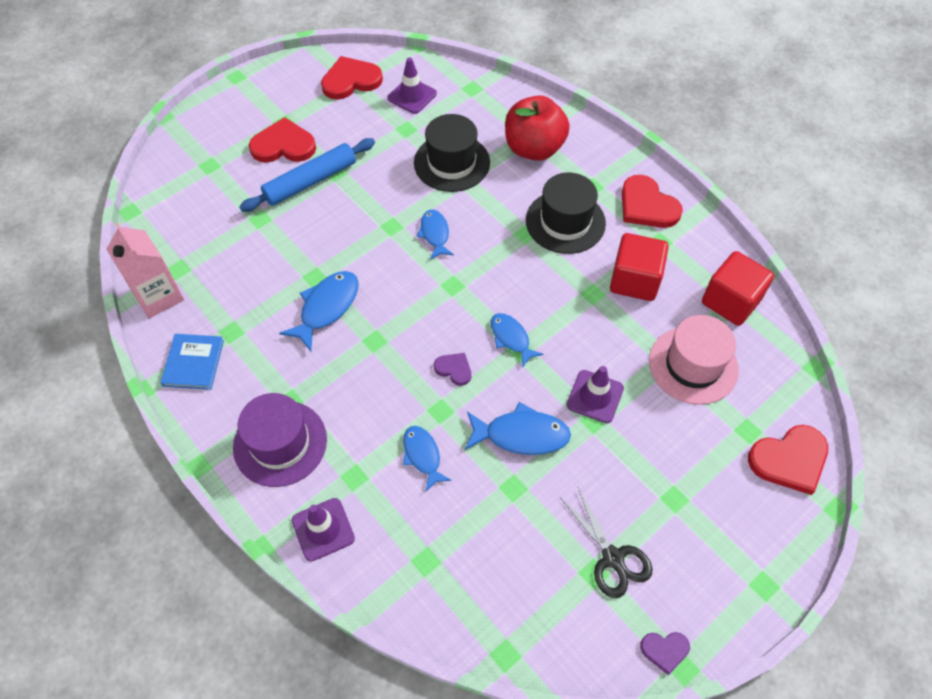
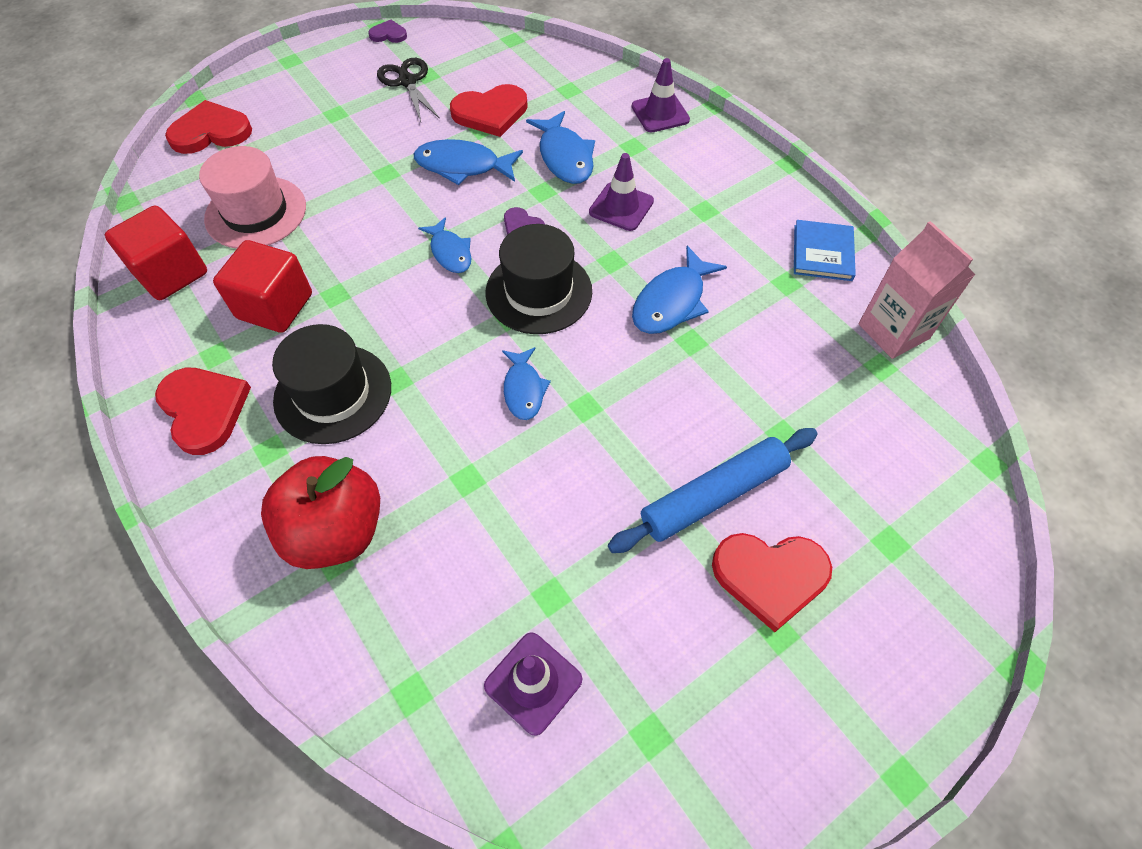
camera: 175 degrees left, 0 degrees up
(280, 443) = (709, 175): purple hat -> none
(351, 80) = (656, 742): red heart -> red heart (490, 113)
(422, 456) = (565, 157): blue fish -> blue fish, size x1.52
(452, 163) = (480, 513): black hat -> black hat (538, 292)
(595, 396) = (376, 192): purple traffic cone -> purple traffic cone (621, 207)

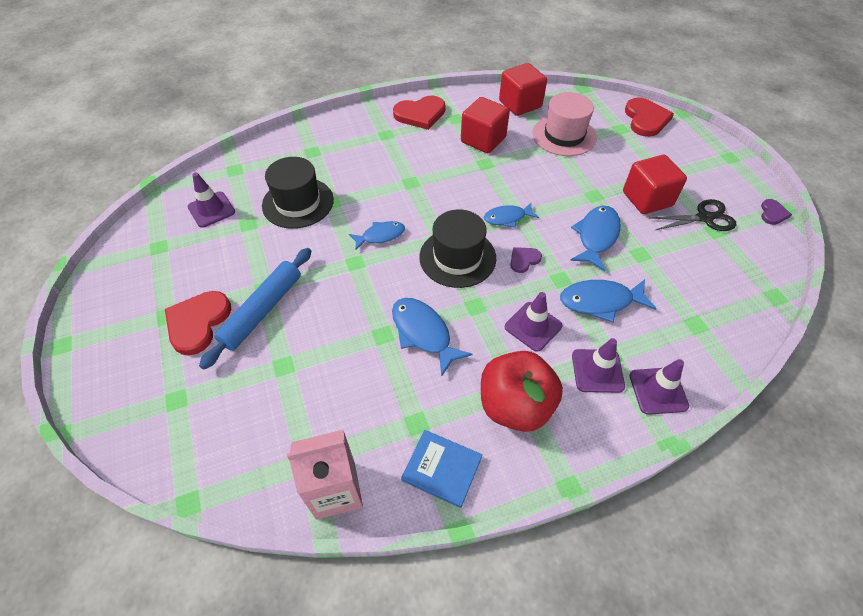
camera: 105 degrees right, 5 degrees down
(333, 393) = (411, 157): black hat -> black hat (298, 203)
(336, 531) = (328, 153): red apple -> red apple (515, 405)
(384, 127) = (647, 199): none -> red cube
(490, 113) = (662, 263): red heart -> none
(524, 389) = (380, 236): blue fish -> blue fish turned 150 degrees clockwise
(656, 154) = (597, 371): none -> purple traffic cone
(714, 495) = (262, 311): blue rolling pin -> blue rolling pin turned 45 degrees clockwise

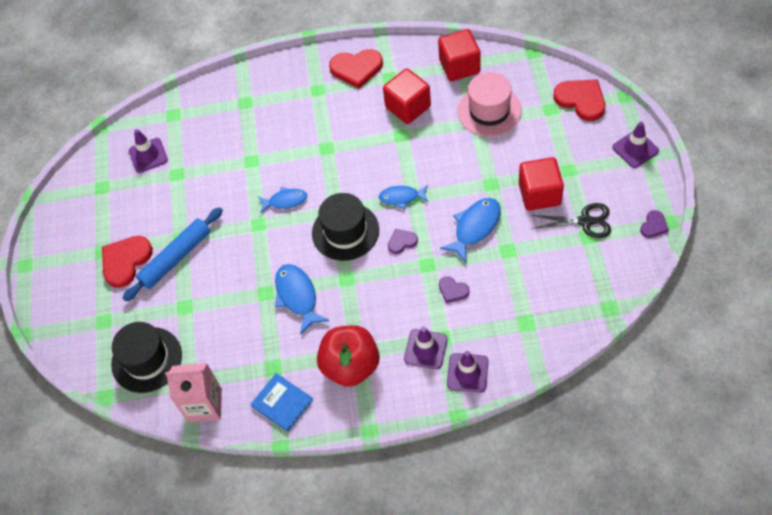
camera: 20 degrees right, 5 degrees up
(298, 203) = (222, 157): black hat -> black hat (147, 359)
(533, 326) = (388, 304): purple traffic cone -> purple traffic cone (635, 149)
(600, 302) = (453, 290): blue fish -> purple heart
(645, 119) = (581, 100): red heart -> red heart turned 60 degrees counterclockwise

